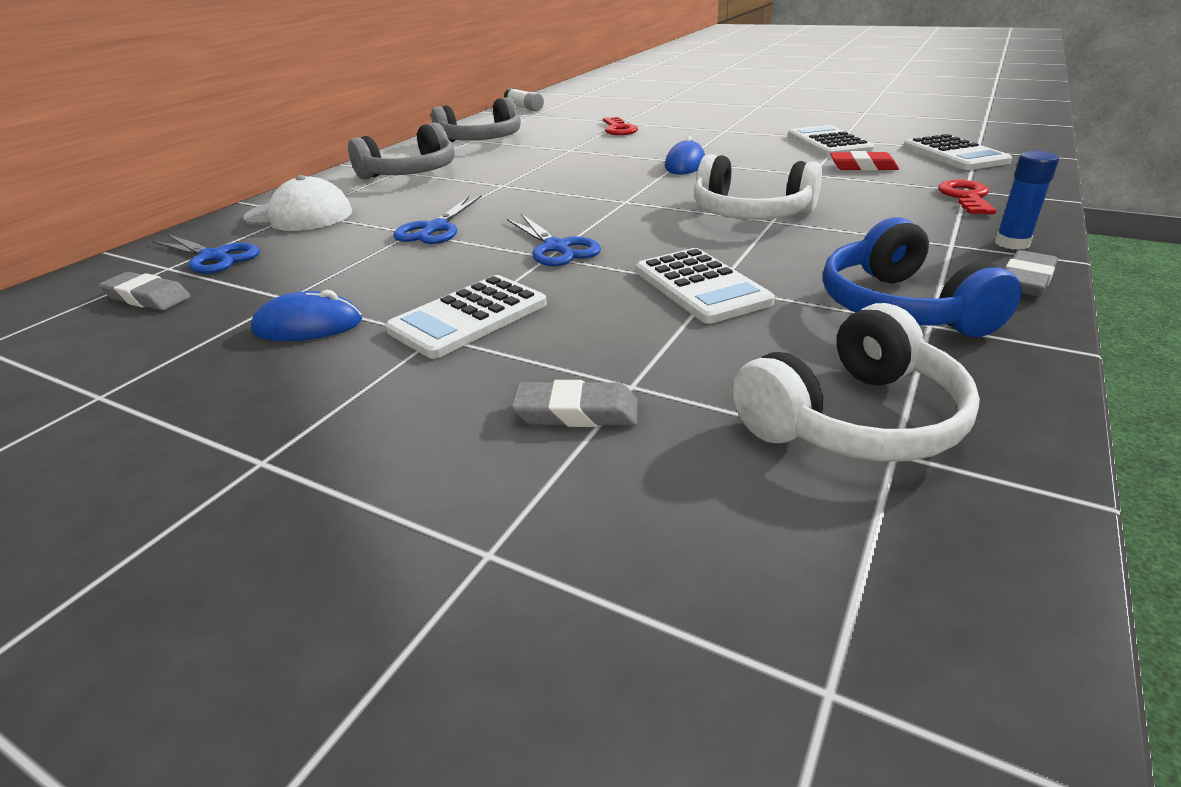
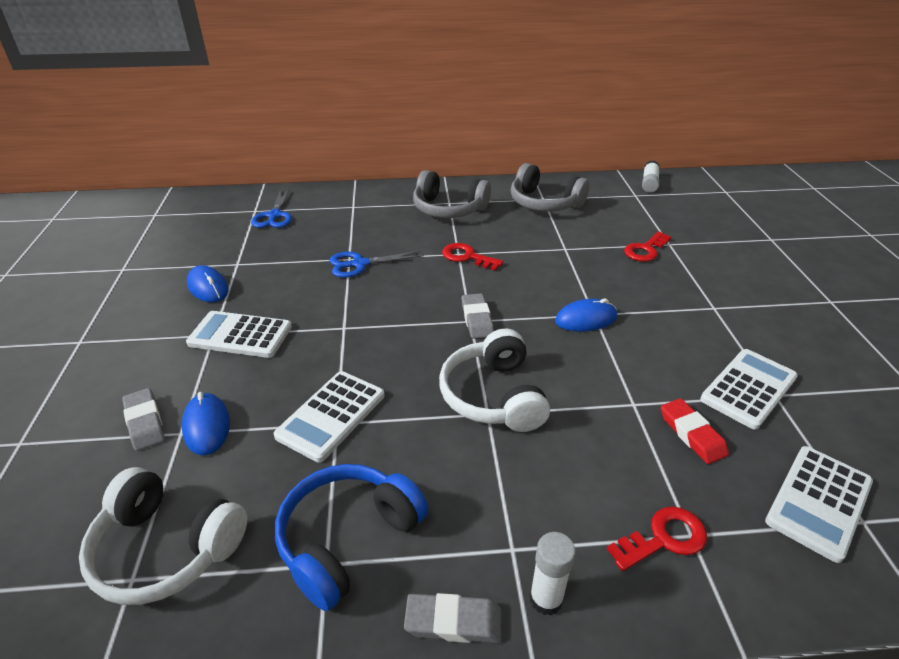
camera: 55 degrees right, 5 degrees up
(147, 297) = (218, 225): grey eraser -> grey eraser (477, 319)
(299, 215) = (348, 209): white cap -> none
(515, 183) = (467, 257): none -> red key
(556, 248) = (359, 325): blue scissors -> none
(638, 364) = (207, 426): none -> blue mouse
(1012, 243) = (546, 599): blue glue stick -> white glue stick

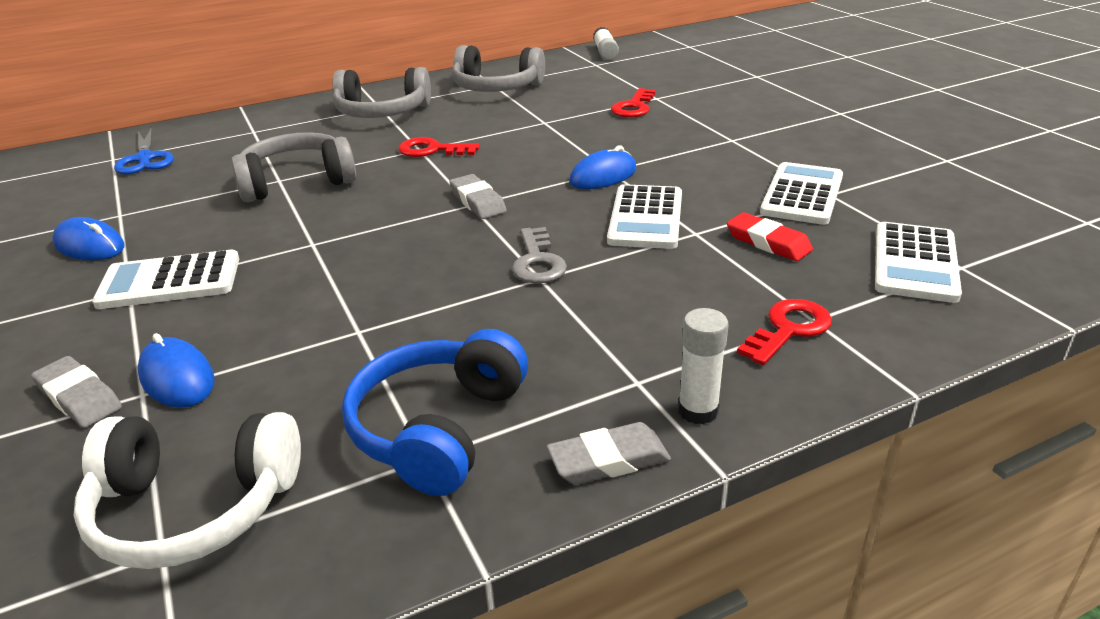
camera: 20 degrees left, 5 degrees down
(331, 415) = (346, 326): white calculator -> white calculator (645, 218)
(360, 264) = (297, 182): blue scissors -> grey headphones
(493, 396) = (538, 262): white headphones -> grey key

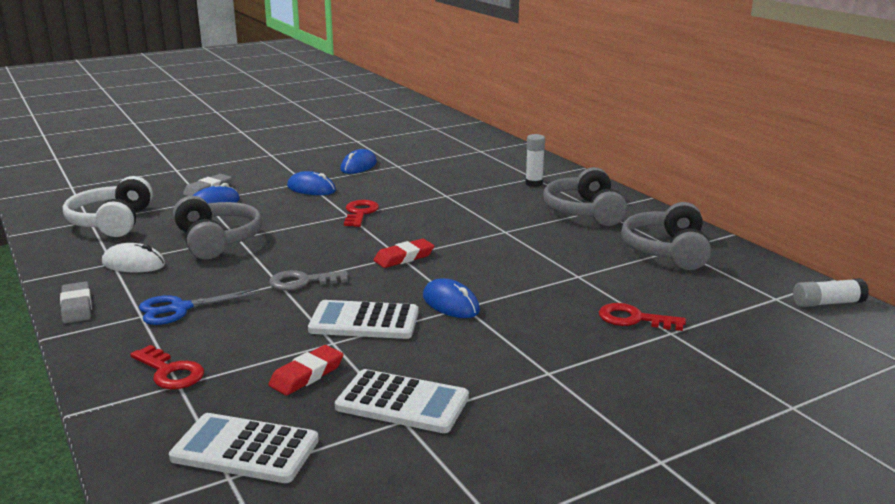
camera: 85 degrees right, 10 degrees down
(145, 159) = (480, 158): blue scissors -> blue scissors (180, 309)
(170, 281) = (311, 189): white calculator -> blue mouse
(297, 182) = (442, 200): grey headphones -> grey headphones (217, 240)
(432, 150) = (503, 235): red key -> red key (360, 213)
(438, 428) = (133, 264): blue headphones -> white mouse
(477, 201) = (404, 257): grey eraser -> red eraser
(698, 411) = (101, 333): white glue stick -> white glue stick (534, 183)

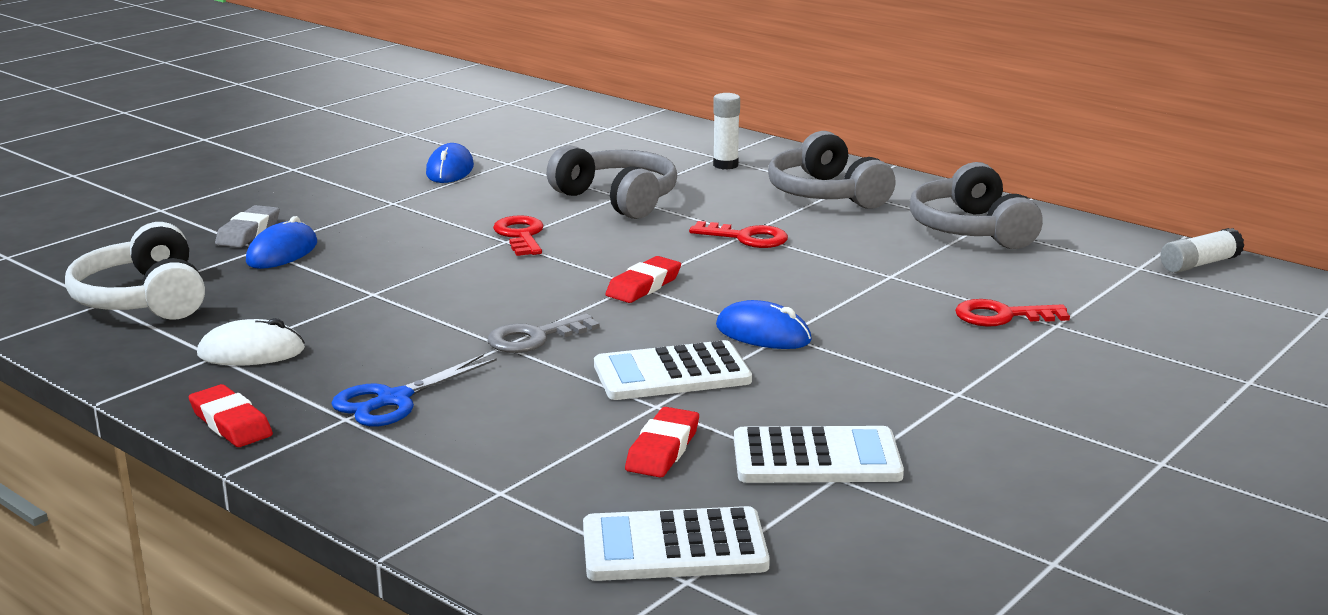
camera: 20 degrees left, 0 degrees up
(77, 307) = (231, 423): grey eraser -> red eraser
(170, 372) = (472, 480): red key -> red key (746, 238)
(217, 240) = (347, 302): grey headphones -> grey headphones (618, 199)
(311, 189) = (411, 211): blue mouse -> none

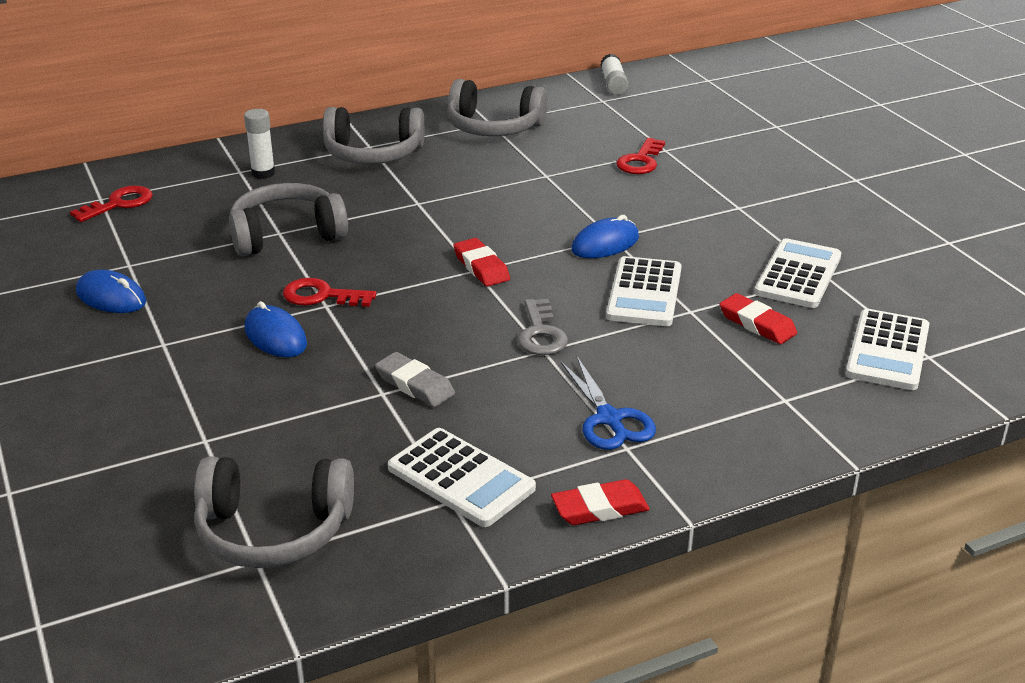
camera: 65 degrees left, 10 degrees up
(144, 299) = (273, 530): white headphones -> grey headphones
(248, 232) = (151, 441): grey eraser -> grey eraser (415, 385)
(251, 352) = (460, 478): white mouse -> white calculator
(282, 253) = (231, 428): blue mouse -> blue mouse (275, 336)
(746, 238) = (427, 205): red key -> red key (119, 204)

